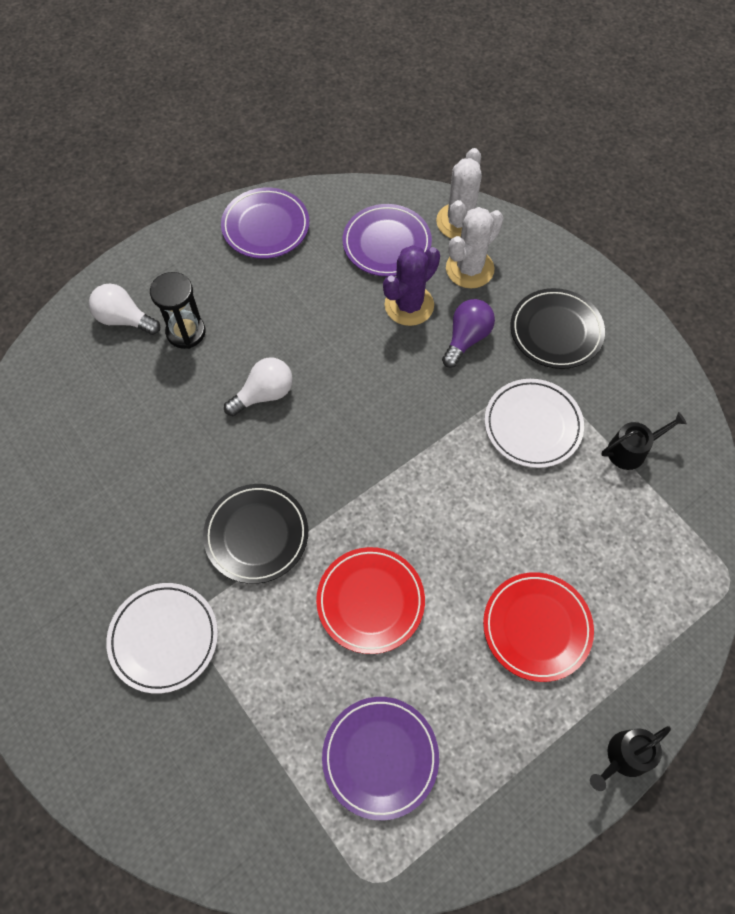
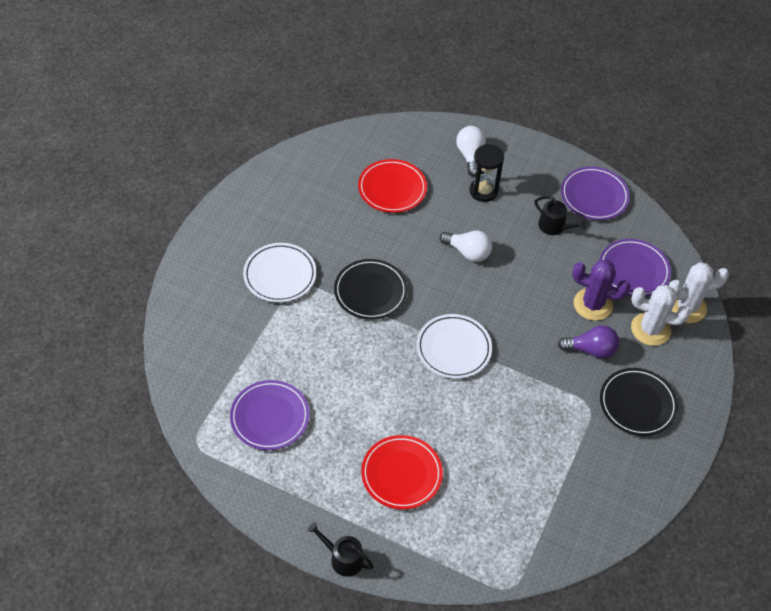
camera: 60 degrees right, 10 degrees down
(370, 601) = (364, 371): red plate -> red plate (392, 189)
(532, 425) = (549, 417): white plate -> white plate (453, 348)
(631, 450) = (571, 488): black watering can -> black watering can (554, 226)

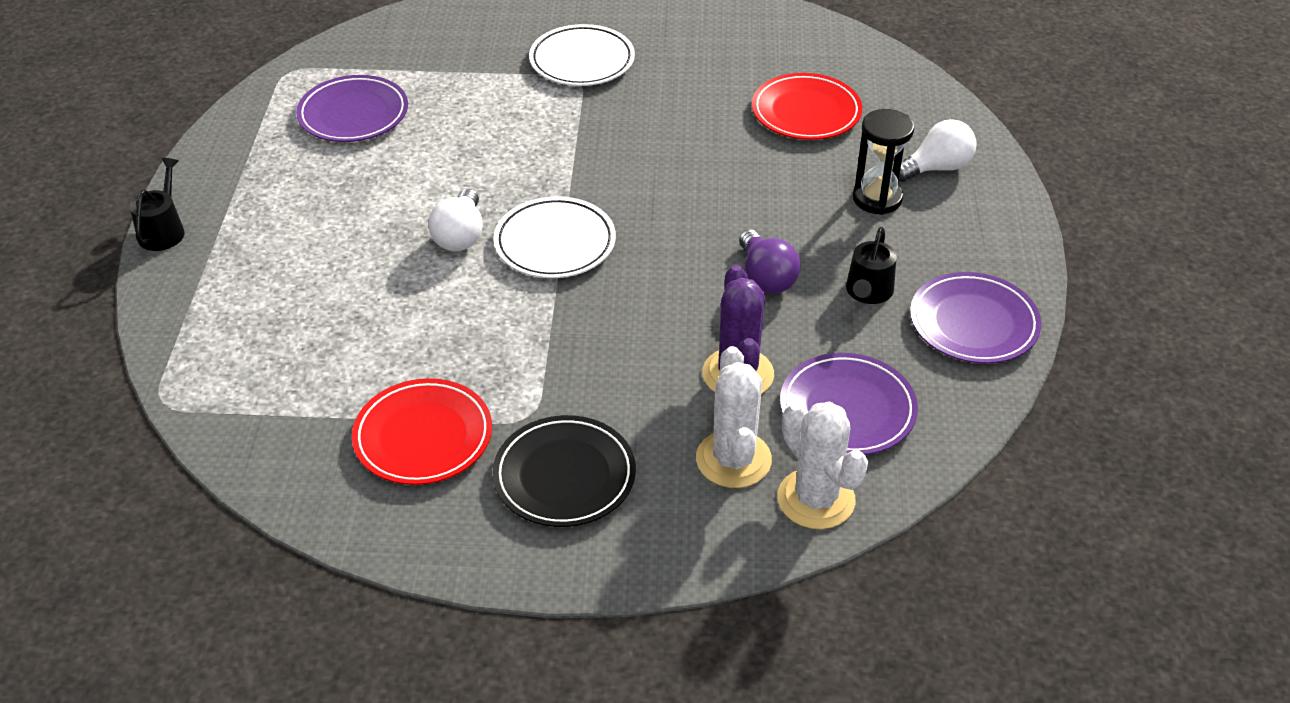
camera: 70 degrees right, 10 degrees down
(370, 292) = (606, 141): black plate -> none
(401, 474) = (314, 248): red plate -> red plate (423, 437)
(468, 252) = (744, 213): white light bulb -> white light bulb (460, 236)
(591, 350) = (643, 393): purple light bulb -> purple light bulb (766, 277)

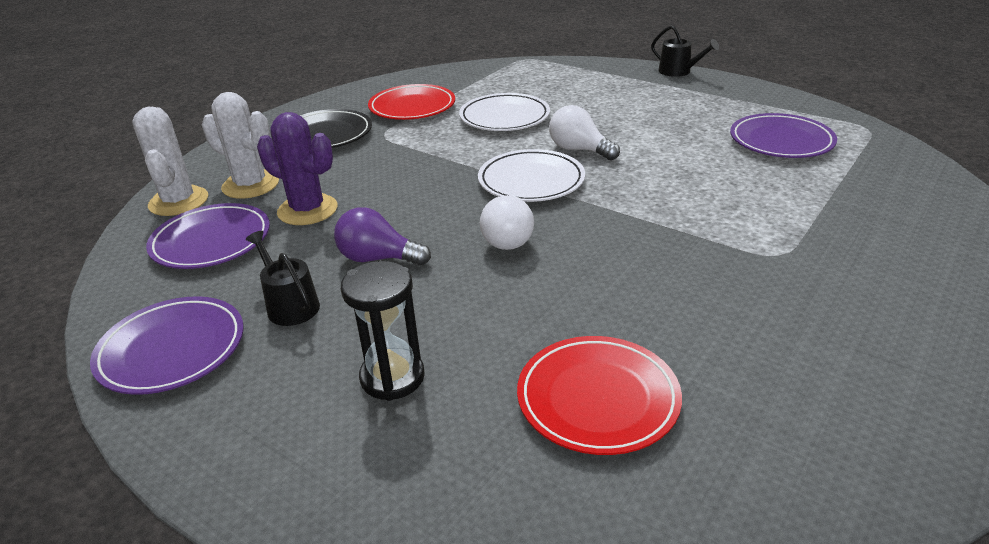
camera: 125 degrees right, 10 degrees down
(582, 61) = (818, 269): white plate -> white plate (504, 117)
(816, 499) = (178, 201): white cactus -> white cactus turned 75 degrees clockwise
(936, 168) = (385, 462): white light bulb -> white light bulb (509, 238)

